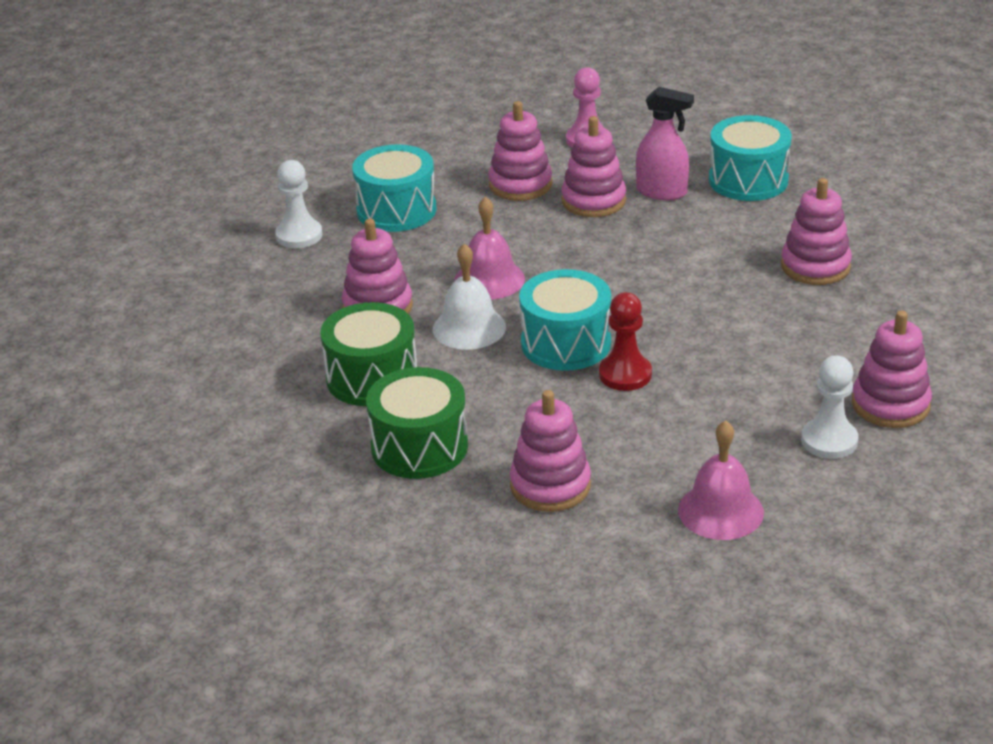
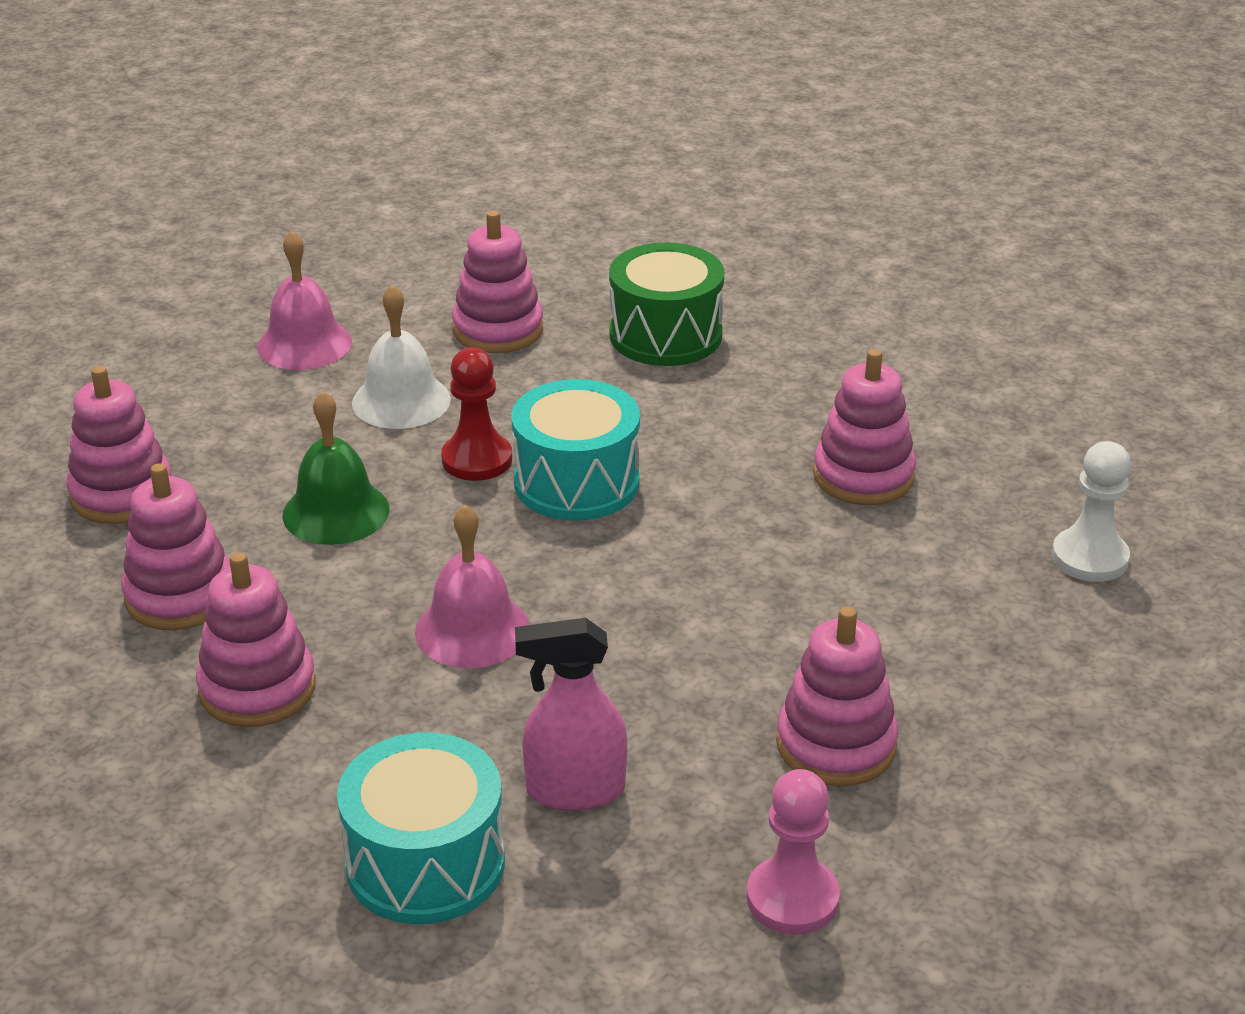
camera: 155 degrees right, 0 degrees up
(372, 378) = (784, 391): green drum -> none
(396, 210) = (993, 639): turquoise drum -> none
(469, 328) = (718, 475): white bell -> white bell (401, 401)
(489, 279) = (747, 551): pink bell -> pink bell (472, 630)
(593, 201) = (685, 739): pink stacking toy -> pink stacking toy (180, 596)
(739, 358) = (336, 512): none -> green bell
(829, 441) = (196, 436): white pawn -> none

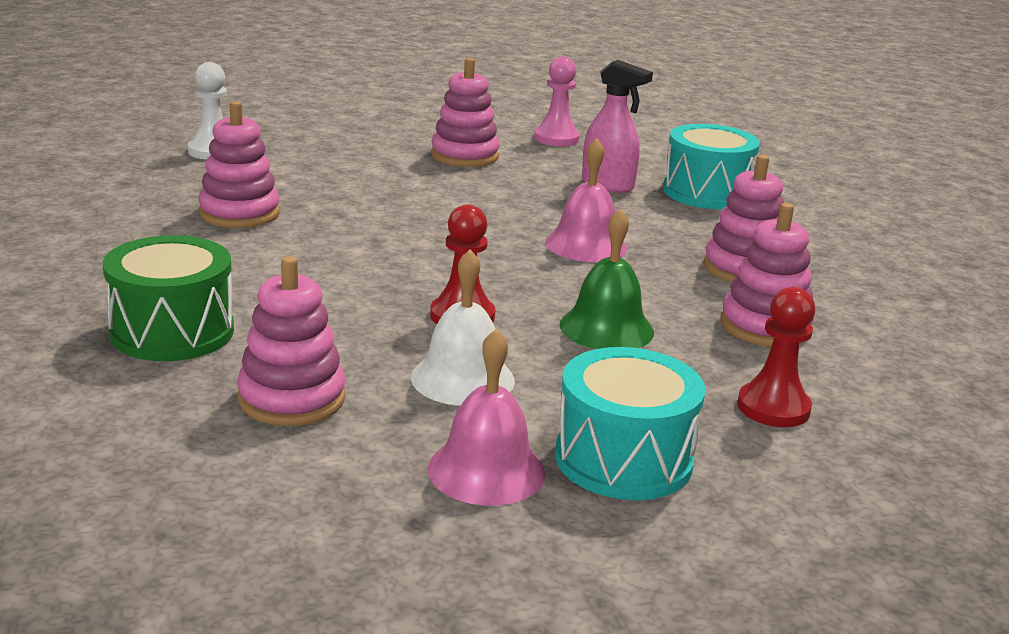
camera: 145 degrees left, 10 degrees down
(122, 494) = (773, 408): pink stacking toy -> red pawn
(576, 482) = (415, 278): turquoise drum -> turquoise drum (623, 459)

